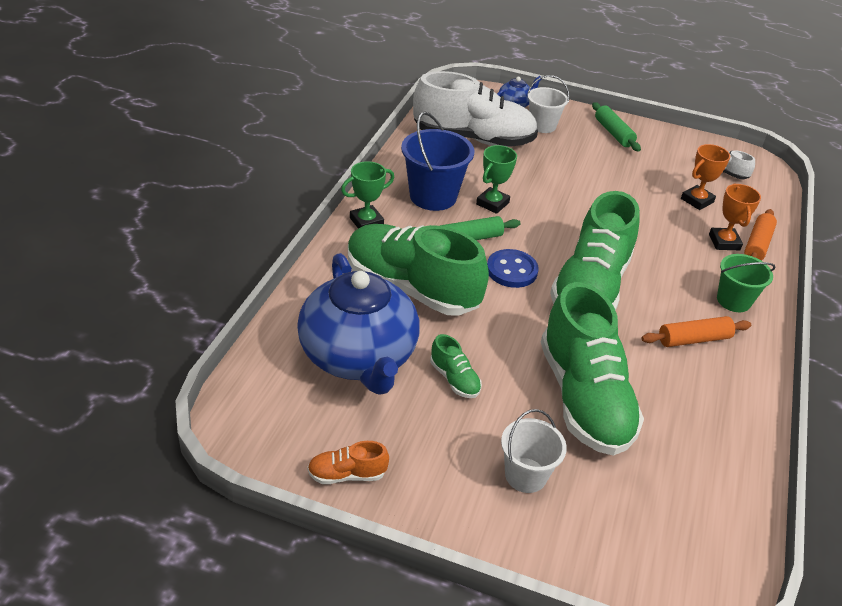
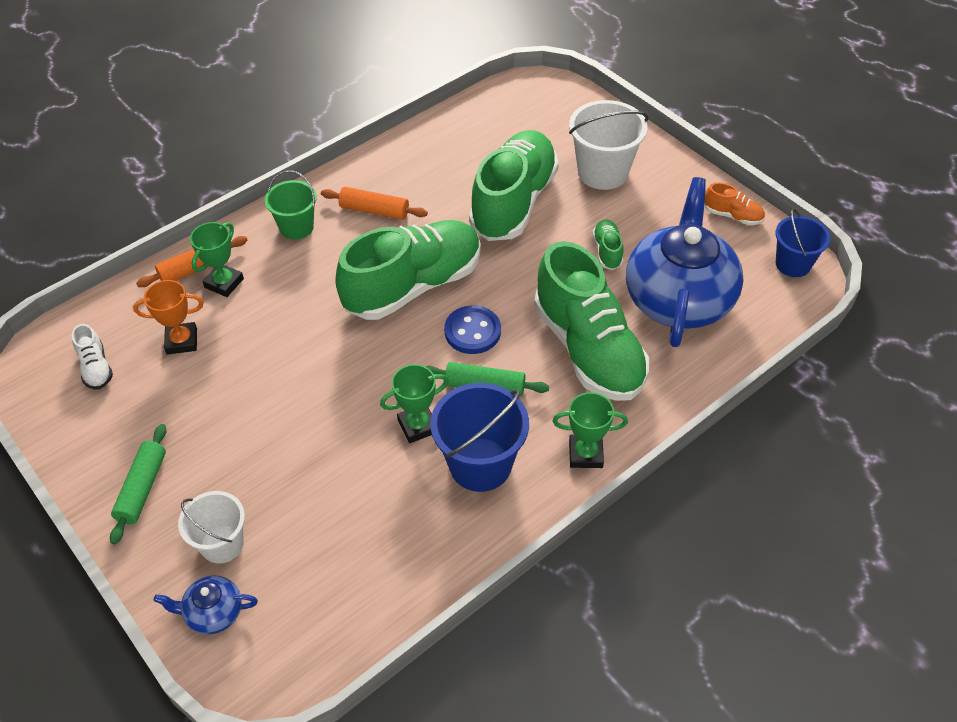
camera: 145 degrees left, 10 degrees up
(256, 437) = (793, 264): none -> blue bucket
(473, 139) = (344, 554): white shoe -> none
(525, 475) = (603, 172): white bucket -> white bucket, size x1.55
(724, 242) = (224, 283): orange trophy -> green trophy

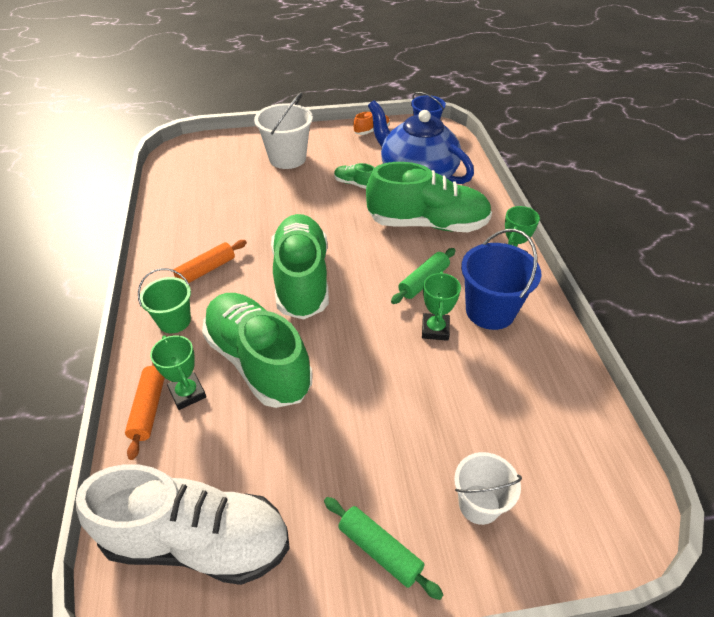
camera: 60 degrees left, 5 degrees down
(96, 368) = (197, 541): white shoe -> white shoe, size x2.42
(182, 341) = (227, 451): orange trophy -> none
(213, 612) = (549, 539): blue teapot -> none
(472, 331) = (370, 267): blue button -> none
(514, 202) = (272, 202): green shoe -> green shoe (258, 361)

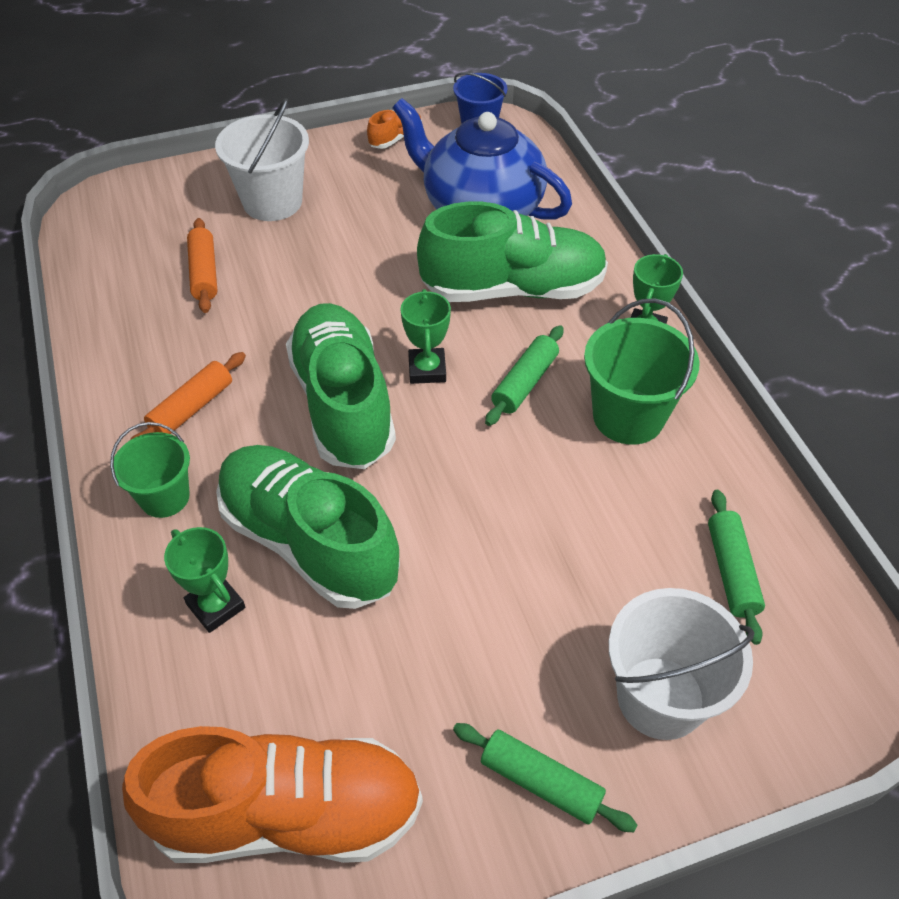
camera: 10 degrees left, 5 degrees up
(149, 408) = (164, 637): orange rolling pin -> orange rolling pin (204, 273)
(197, 541) = (288, 814): white shoe -> orange shoe
(354, 184) = (388, 234): green shoe -> none
(435, 329) = (555, 455): green trophy -> green trophy (427, 370)
(479, 504) = (660, 697): white bucket -> white bucket, size x1.55
(490, 311) = (628, 416): blue bucket -> green bucket
(546, 423) = (731, 571): none -> green rolling pin

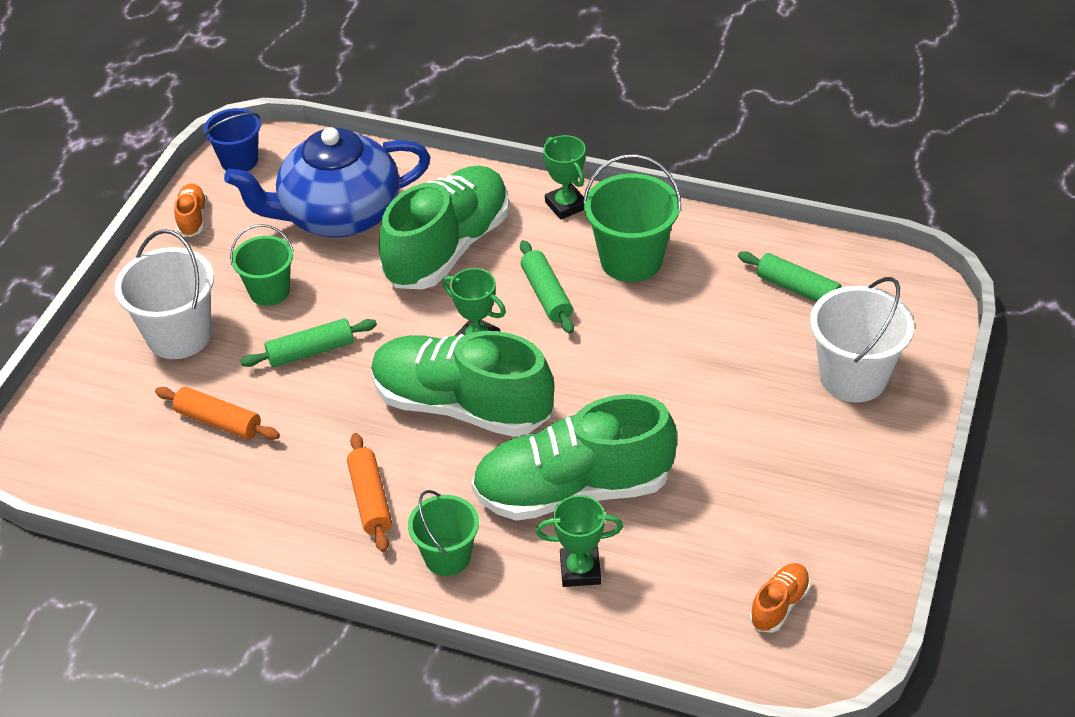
camera: 50 degrees left, 5 degrees down
(288, 814) = (779, 605): orange shoe -> orange shoe, size x0.41
(362, 220) = (269, 291): none -> green bucket
(541, 782) = (861, 466): green rolling pin -> green rolling pin (311, 351)

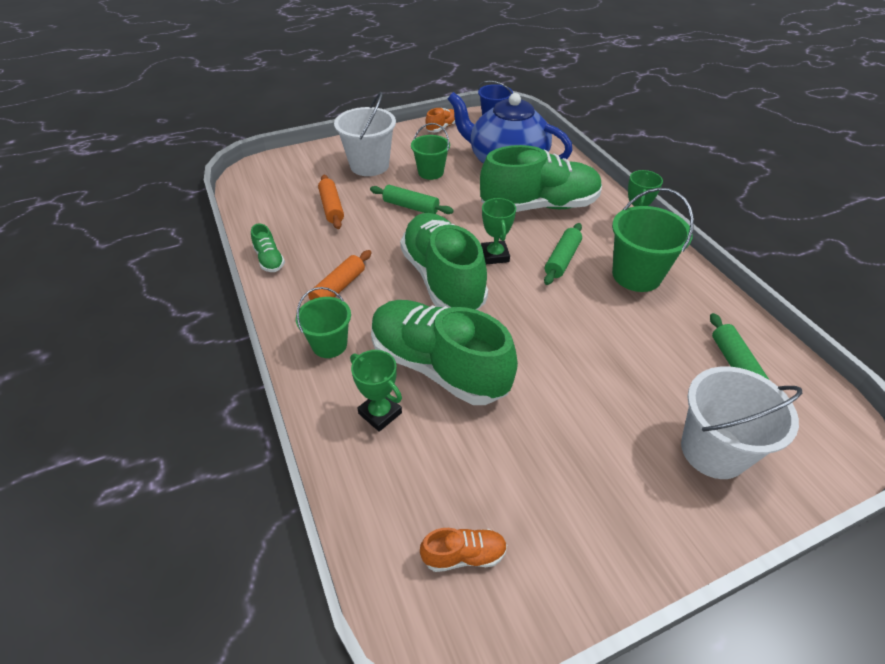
camera: 45 degrees right, 0 degrees up
(245, 533) = (269, 260): none -> green shoe

